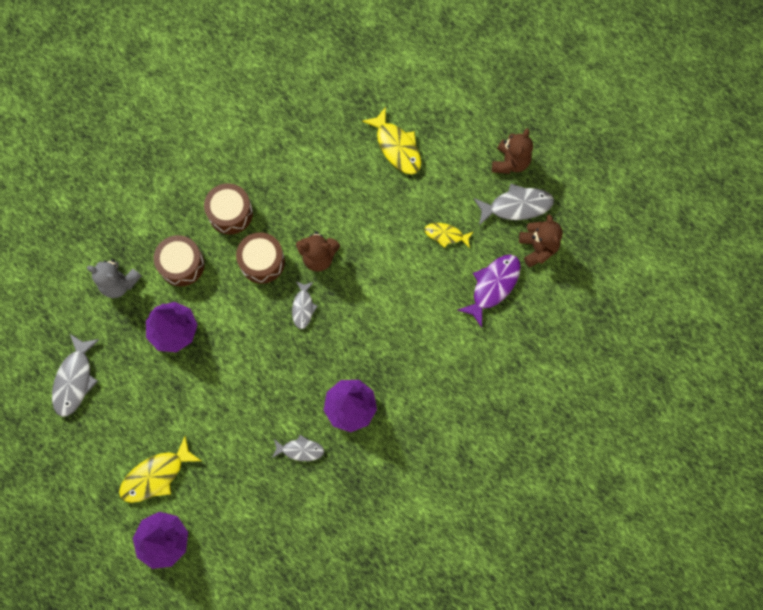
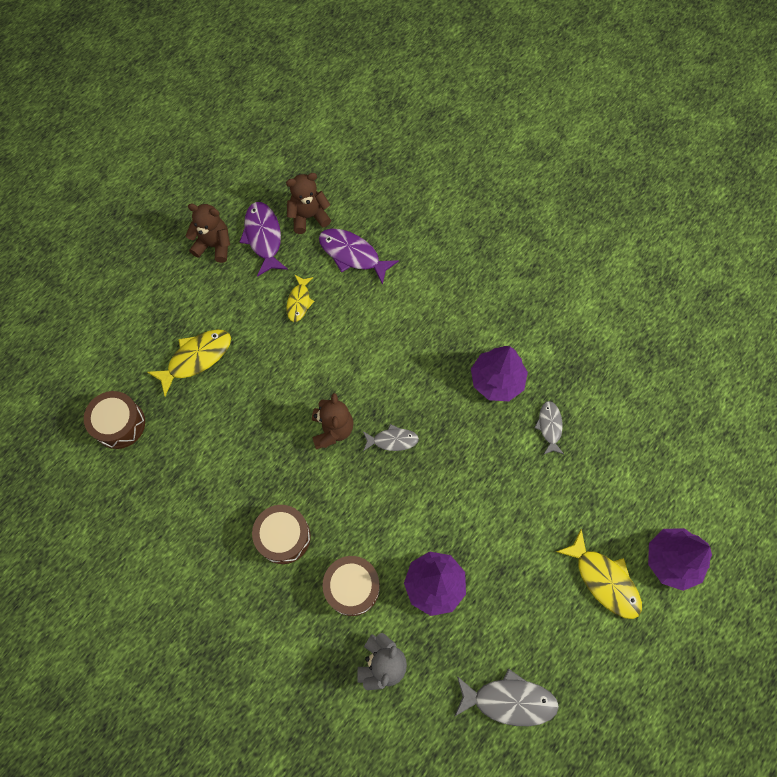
camera: 95 degrees left, 5 degrees down
(262, 261) = (342, 492): brown drum -> brown drum (119, 424)
(516, 206) = (263, 237): grey fish -> purple fish

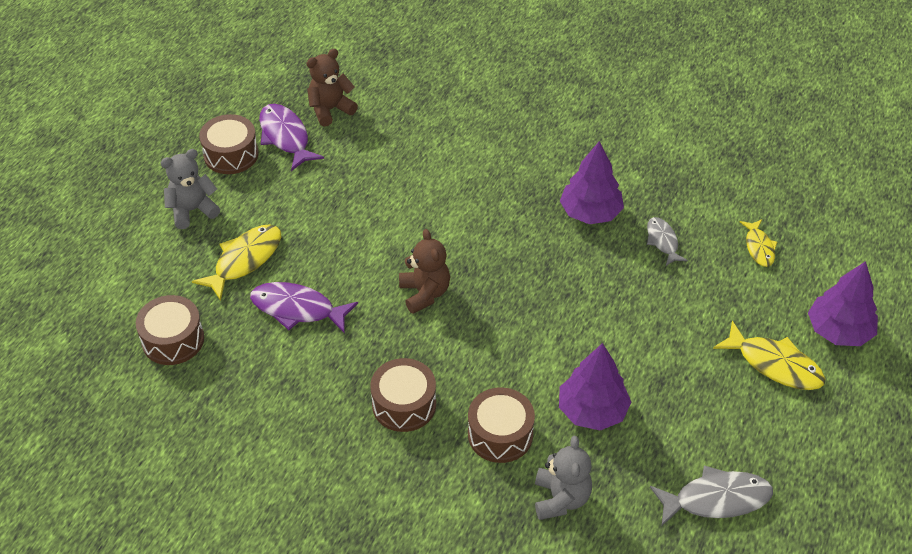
camera: 15 degrees left, 20 degrees down
(168, 296) = (192, 210): none -> grey teddy bear
(214, 245) = (231, 154): brown teddy bear -> brown drum
(299, 302) = (346, 186): yellow fish -> yellow fish (759, 247)
(352, 255) = (391, 134): purple fish -> purple fish (297, 309)
(392, 440) = (496, 289): grey fish -> none

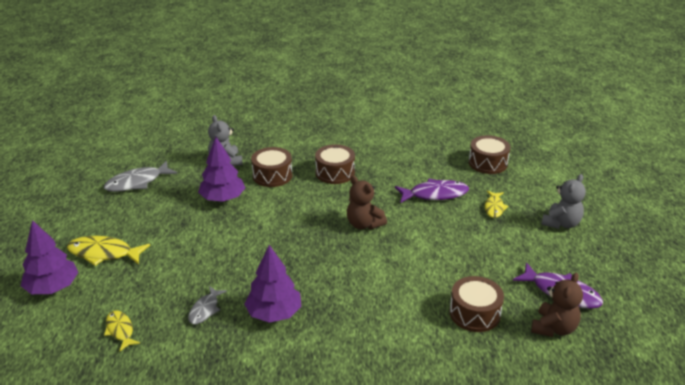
camera: 155 degrees right, 15 degrees down
(231, 154) = (584, 266): brown drum -> brown drum (474, 313)
(244, 260) = (494, 208): yellow fish -> yellow fish, size x0.61
(662, 241) = (205, 309): grey fish -> grey fish turned 60 degrees clockwise

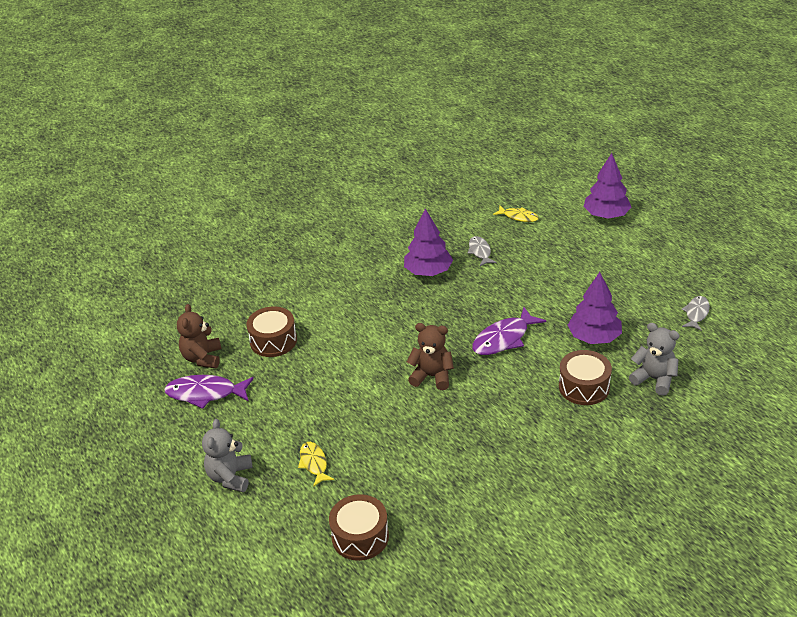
camera: 150 degrees right, 5 degrees up
(104, 253) = (612, 249): yellow fish -> none
(137, 182) = (696, 313): grey fish -> grey fish, size x0.61
(335, 173) = (524, 425): brown drum -> none
(435, 194) = (390, 450): purple fish -> purple fish (504, 339)

